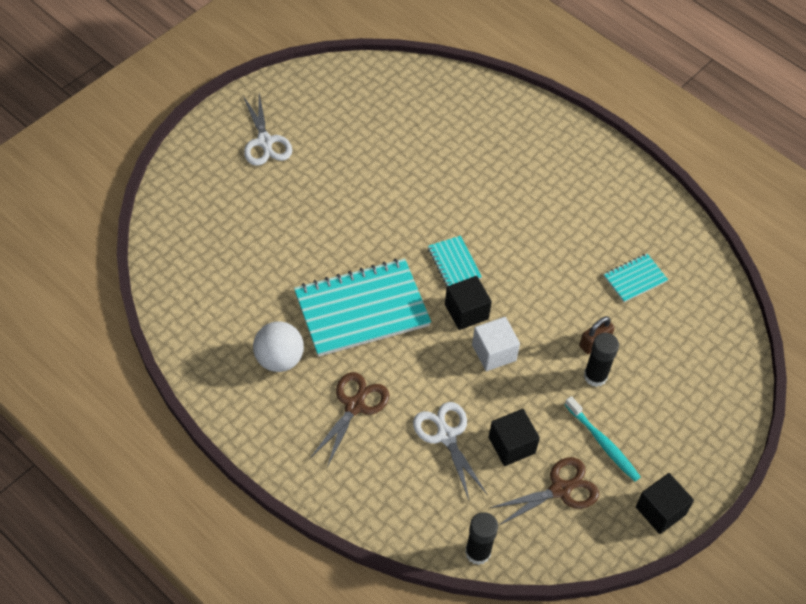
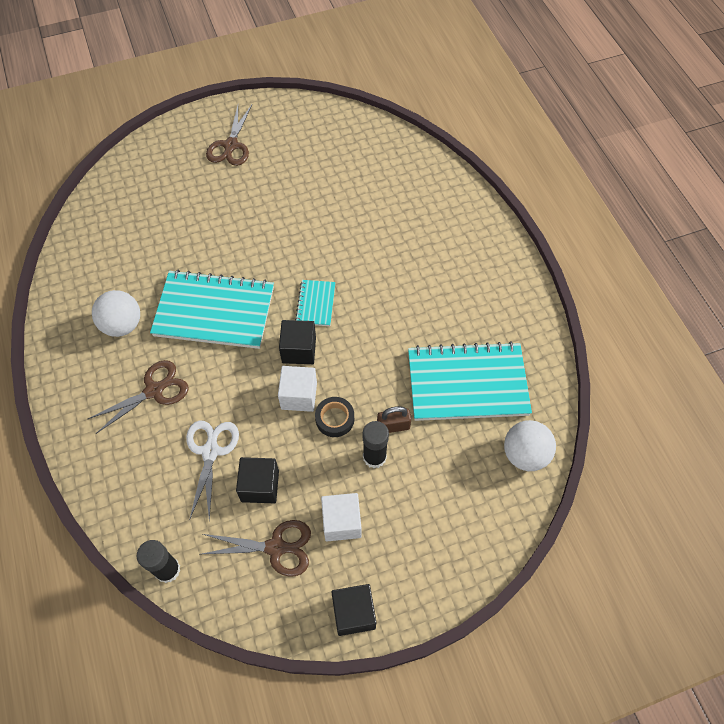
camera: 30 degrees right, 5 degrees up
(265, 141) = (231, 145): white scissors -> brown scissors
(539, 359) = (335, 419): none -> black tape
(602, 443) = (341, 522): turquoise toothbrush -> white cube
(634, 279) = (467, 383): turquoise notebook -> turquoise notebook, size x2.14
(719, 318) = (525, 454): none -> white ball

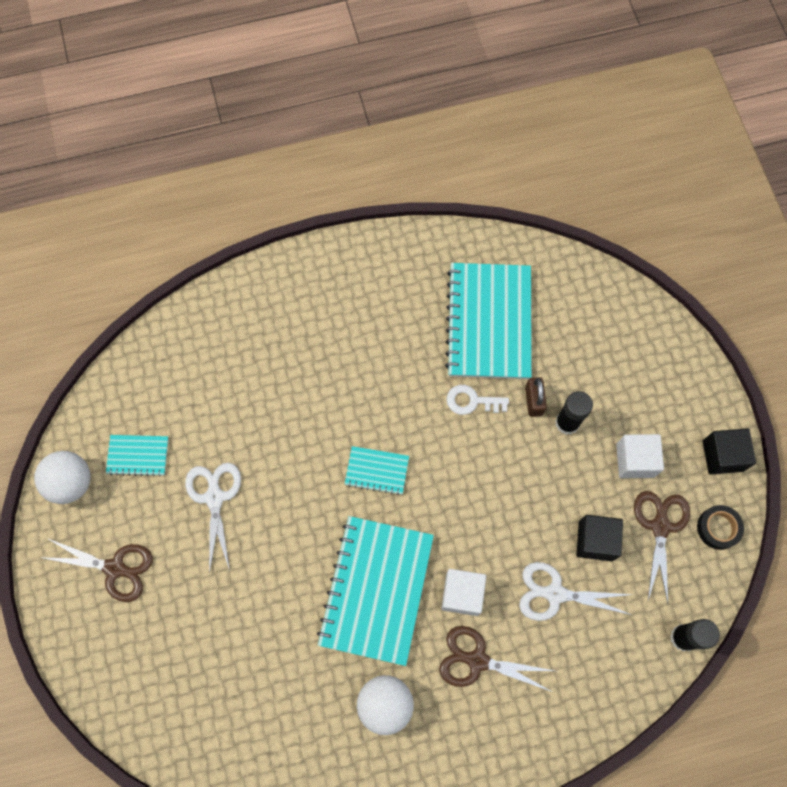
camera: 85 degrees left, 10 degrees up
(154, 391) = (477, 660): brown scissors -> brown scissors turned 45 degrees counterclockwise
(286, 197) = (214, 498): none -> white scissors
(299, 350) = (436, 493): black cube -> none
(299, 396) = (493, 496): white cube -> white cube (462, 594)
(317, 147) = (138, 456): none -> turquoise notebook
(335, 419) = (523, 459): black tape -> black tape (718, 528)
(387, 373) = (472, 401): none -> white key
(525, 454) = (569, 281): white ball -> white ball (71, 483)

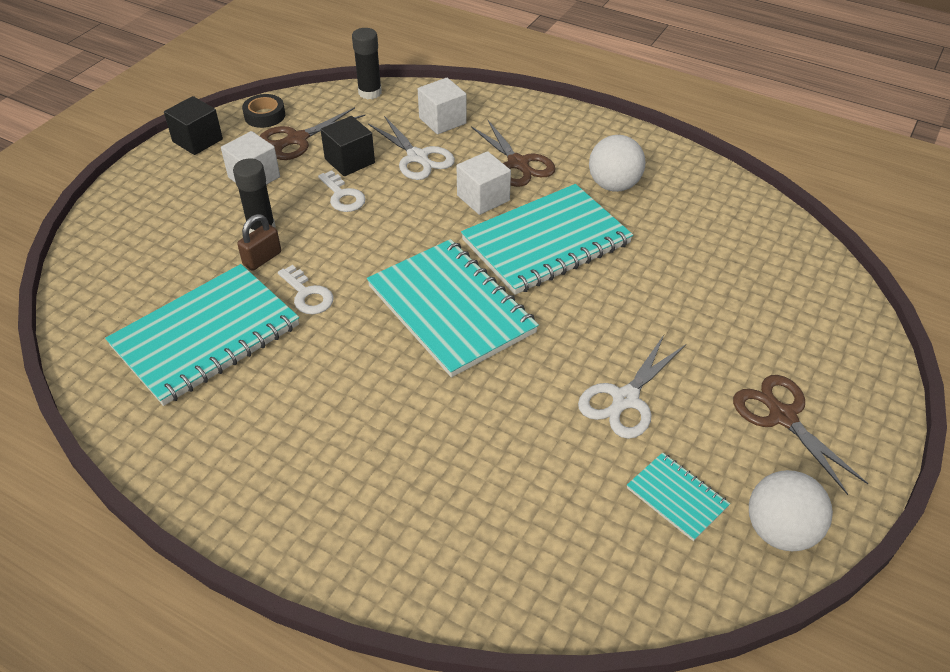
camera: 135 degrees left, 25 degrees down
(377, 471) = (451, 309): turquoise notebook -> turquoise notebook, size x2.14
(555, 501) = (343, 196): none -> white key
(587, 658) = (442, 121): none -> white cube

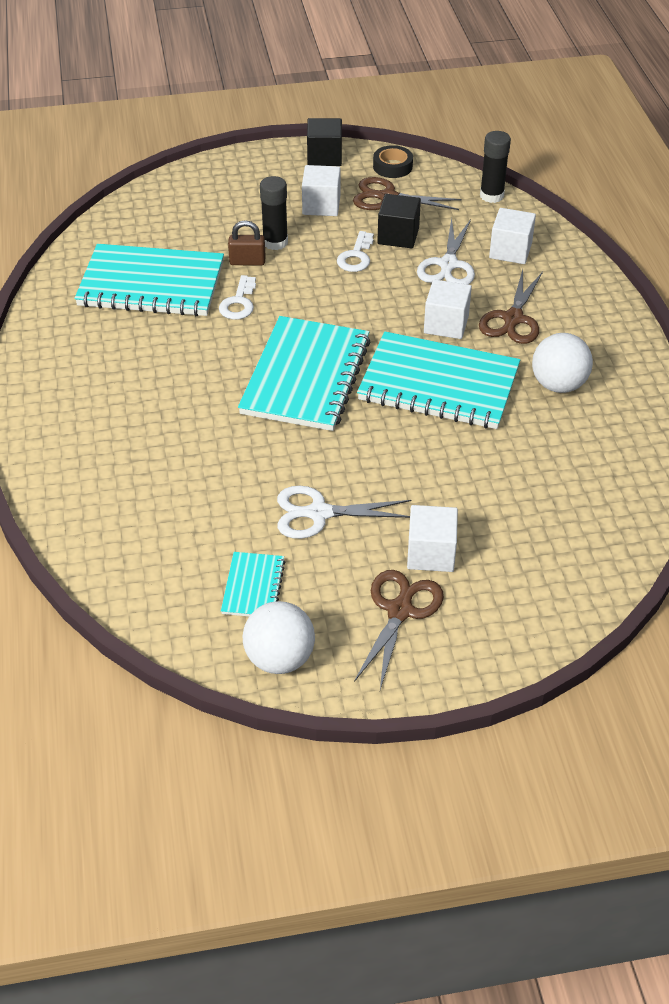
camera: 50 degrees right, 0 degrees up
(732, 359) = (431, 553): none -> white cube

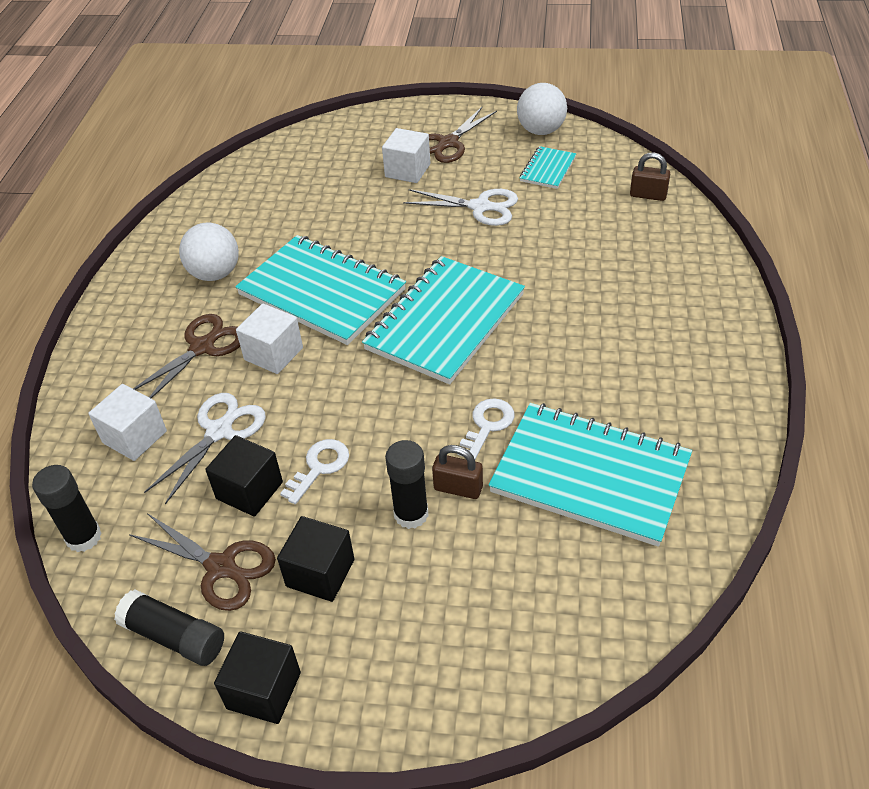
camera: 160 degrees left, 0 degrees up
(121, 566) = (648, 195): none -> brown padlock
(321, 205) = (320, 573): white cube -> black cube
(392, 166) = (174, 636): black tape -> black glue stick

